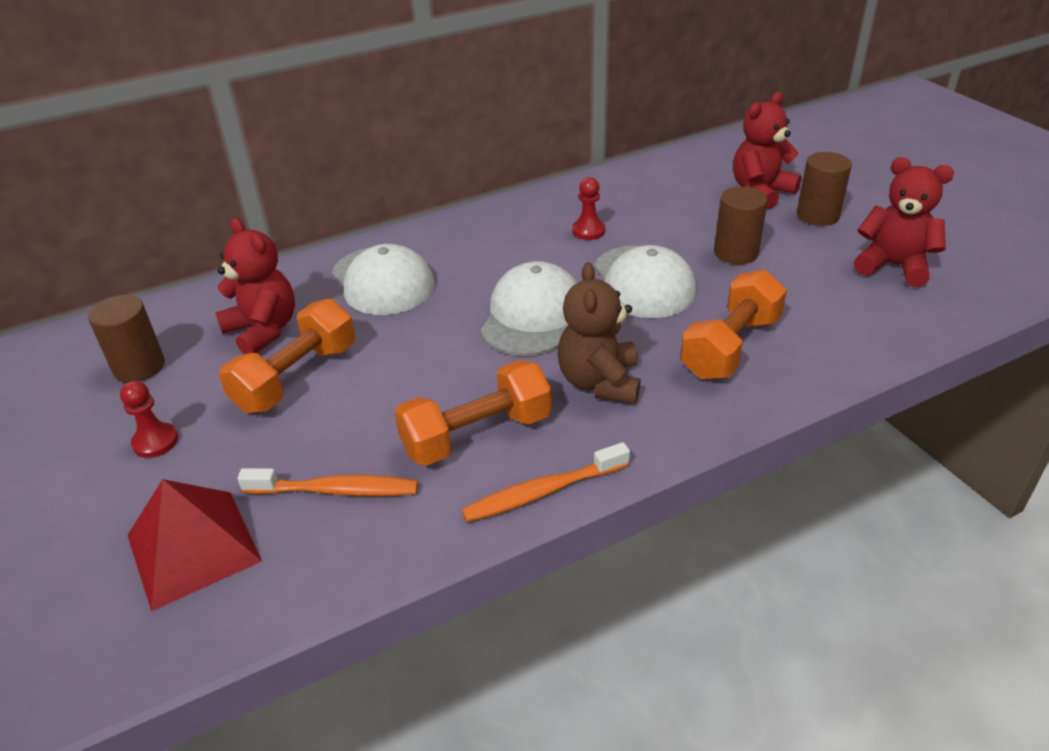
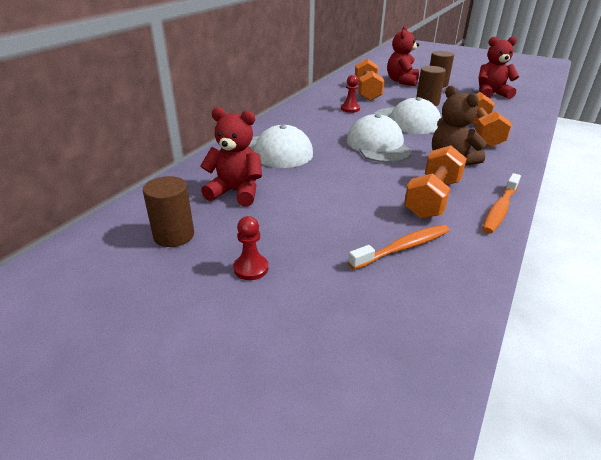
camera: 35 degrees left, 5 degrees down
(193, 547) = (367, 310): red pyramid -> none
(296, 378) = (294, 207): orange dumbbell -> orange dumbbell (367, 92)

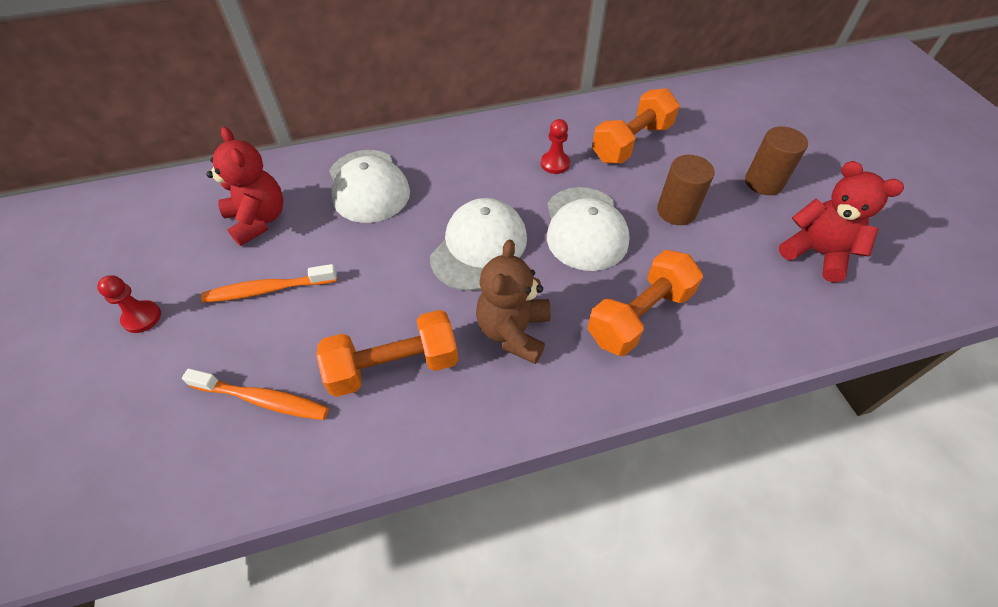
camera: 45 degrees right, 20 degrees up
(174, 235) = (153, 238): brown cylinder -> none
(402, 81) = (719, 147): red teddy bear -> none
(500, 209) = (428, 440): orange toothbrush -> orange toothbrush (268, 289)

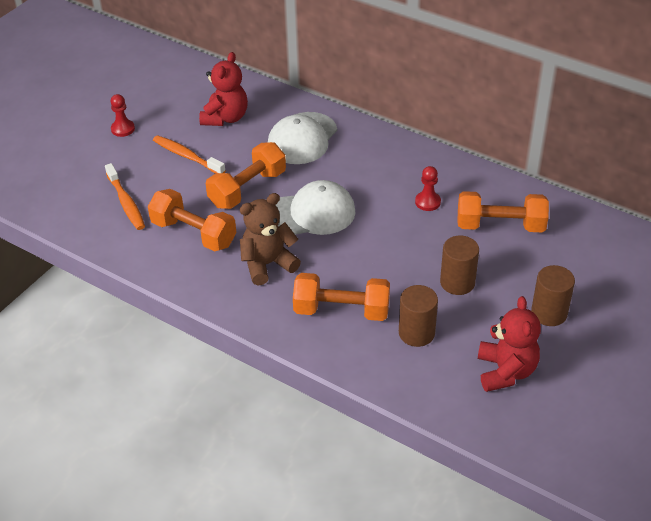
camera: 50 degrees right, 10 degrees down
(384, 273) = (247, 189): none -> orange dumbbell
(585, 228) = (385, 249): white cap -> none
(719, 280) = (416, 333): none -> brown cylinder

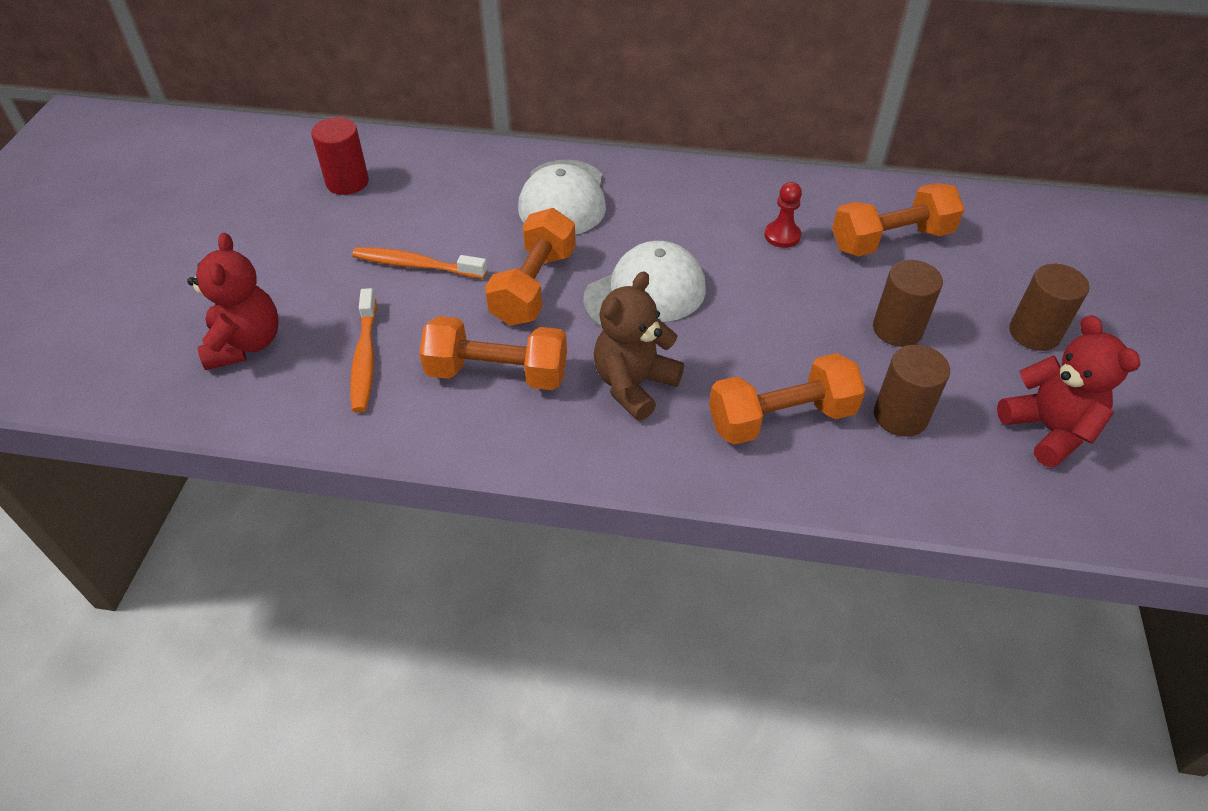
camera: 25 degrees left, 5 degrees up
(123, 129) = (295, 252): red pawn -> none
(126, 203) = (365, 358): orange toothbrush -> orange toothbrush turned 45 degrees clockwise
(177, 92) = (347, 182): none -> red cylinder
(225, 118) = (439, 199): red teddy bear -> red teddy bear (245, 344)

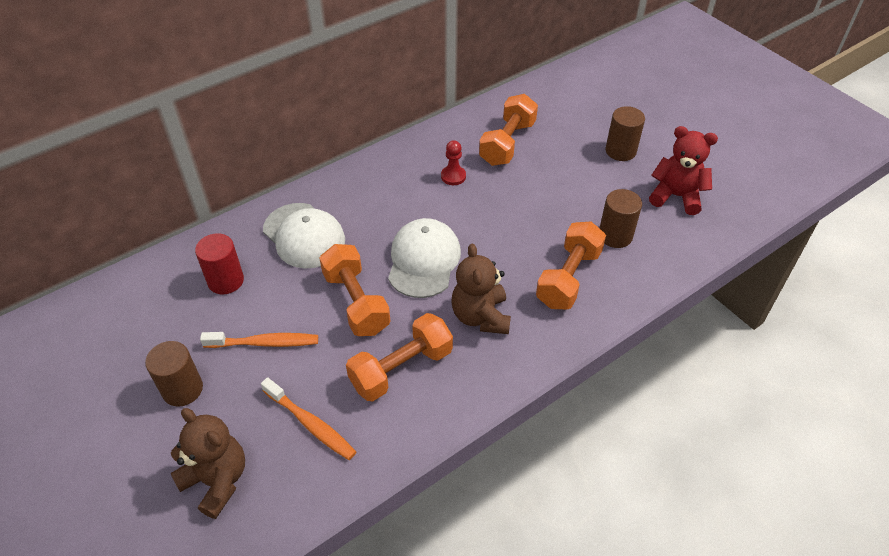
camera: 45 degrees left, 0 degrees up
(245, 344) = (217, 480): red teddy bear -> brown teddy bear
(347, 182) = (138, 323): red cylinder -> red cylinder (226, 281)
(416, 265) = (265, 343): orange toothbrush -> orange toothbrush turned 150 degrees counterclockwise
(897, 329) = (564, 191): brown cylinder -> brown cylinder (182, 389)

